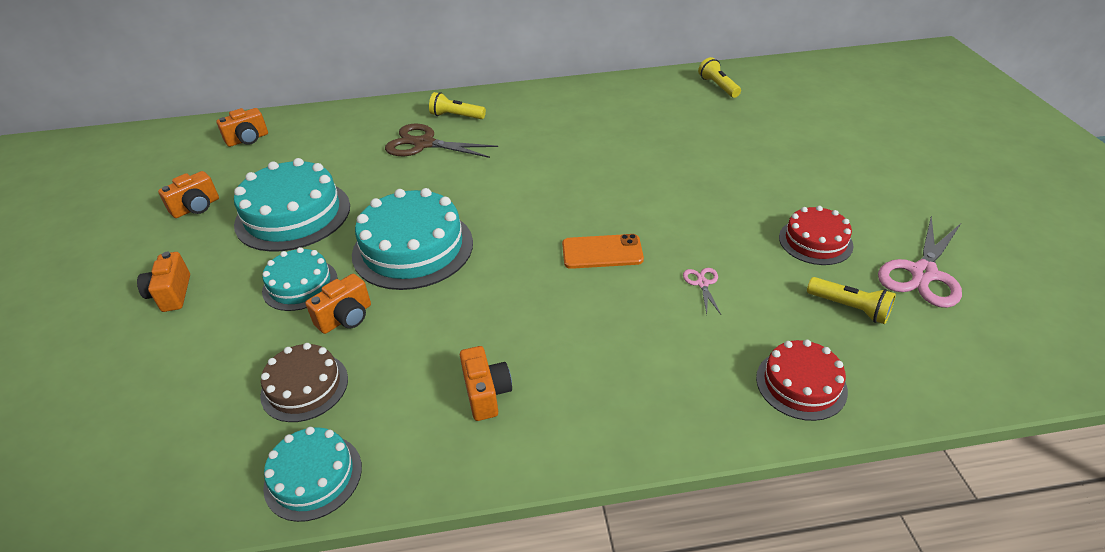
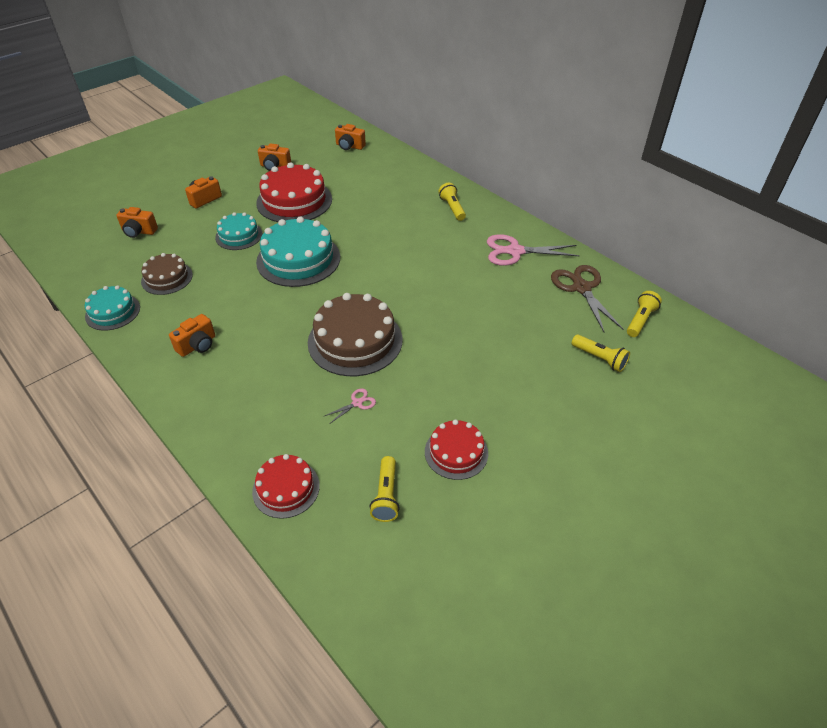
camera: 55 degrees right, 5 degrees up
(293, 215) = (294, 201): turquoise cake -> red cake
(346, 318) = (224, 265): orange camera -> orange camera (139, 232)
(424, 144) = (407, 211): brown scissors -> brown scissors (581, 288)
(602, 252) = (355, 341): orange phone -> brown cake
(749, 122) = (600, 358): none -> yellow flashlight
(923, 273) = (465, 535): pink scissors -> pink scissors (515, 251)

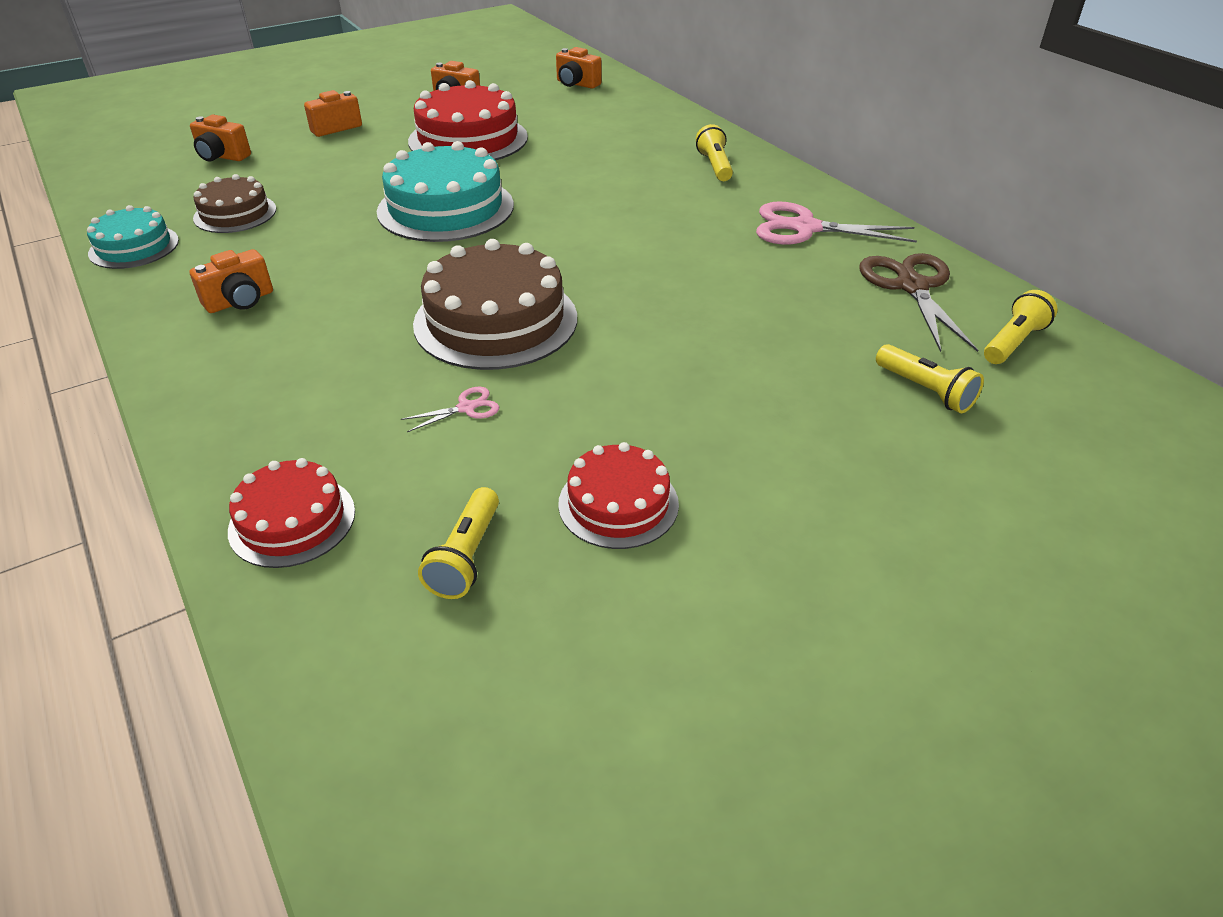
camera: 10 degrees right, 5 degrees down
(239, 235) = (366, 172): turquoise cake -> none

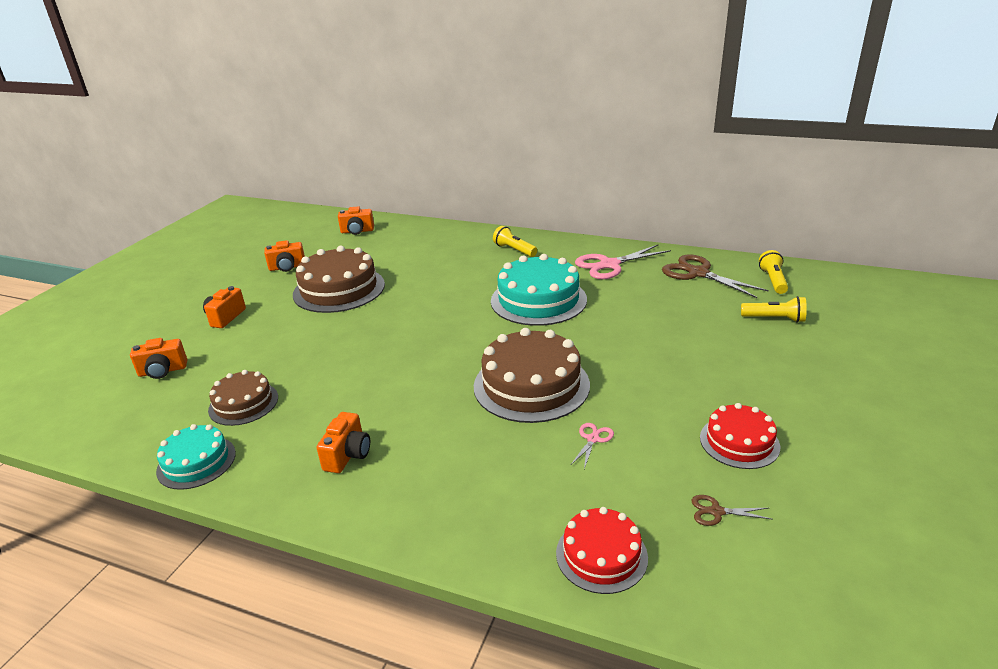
camera: 35 degrees left, 10 degrees down
(446, 208) = (394, 336): turquoise cake -> turquoise cake (538, 300)
(466, 557) = (716, 512): yellow flashlight -> brown scissors
(468, 139) = (339, 289): red cake -> brown cake

